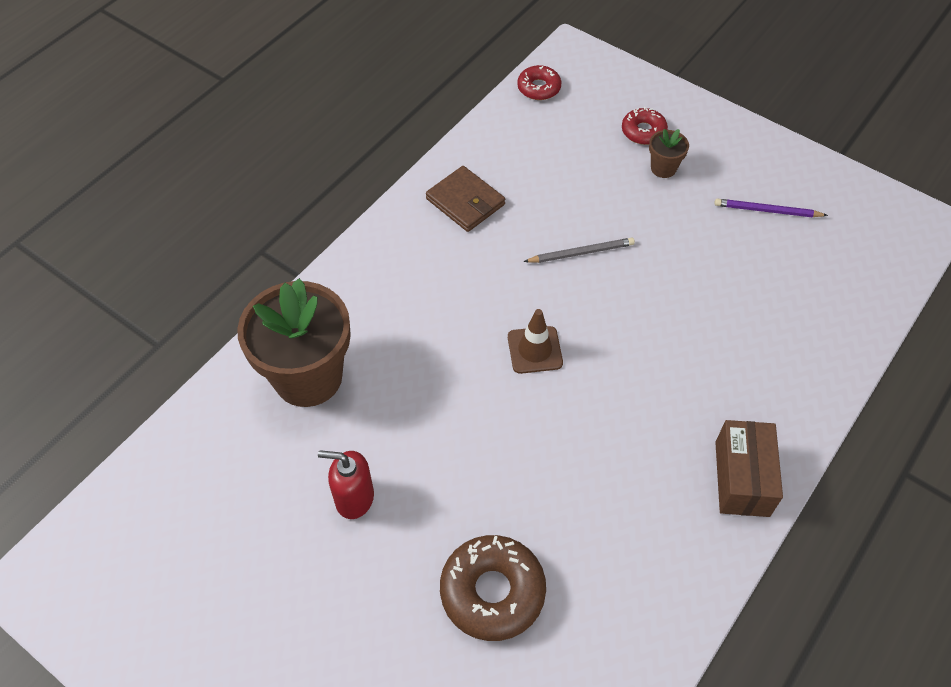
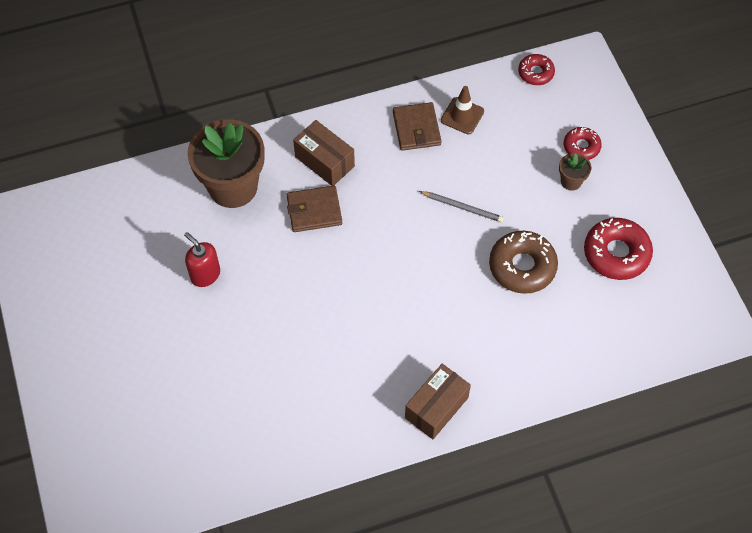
camera: 35 degrees right, 5 degrees up
(393, 289) = (324, 161): none -> brown box
(425, 348) = (314, 211): none -> brown wallet
(492, 592) = (239, 374): brown donut -> brown donut (522, 266)
(535, 350) = (379, 252): brown traffic cone -> brown traffic cone (462, 116)
(767, 211) = (616, 253): purple pencil -> red donut

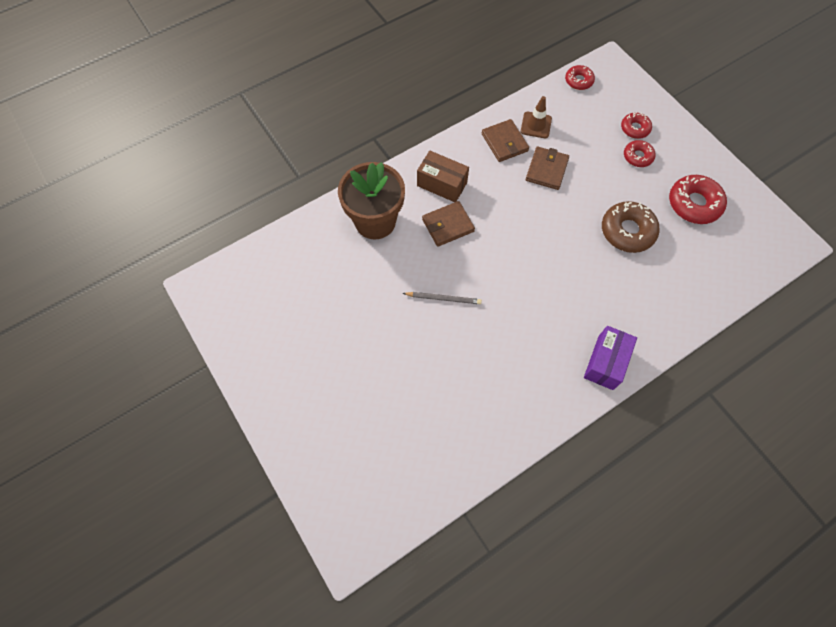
camera: 15 degrees left, 5 degrees up
(205, 274) = (377, 299): red soap dispenser -> none
(436, 407) = (605, 362): brown box -> purple box
(454, 172) = (546, 170): none -> brown wallet
(462, 207) = (563, 195): grey pencil -> grey pencil (443, 298)
(571, 181) = (637, 156): brown flower pot -> red donut

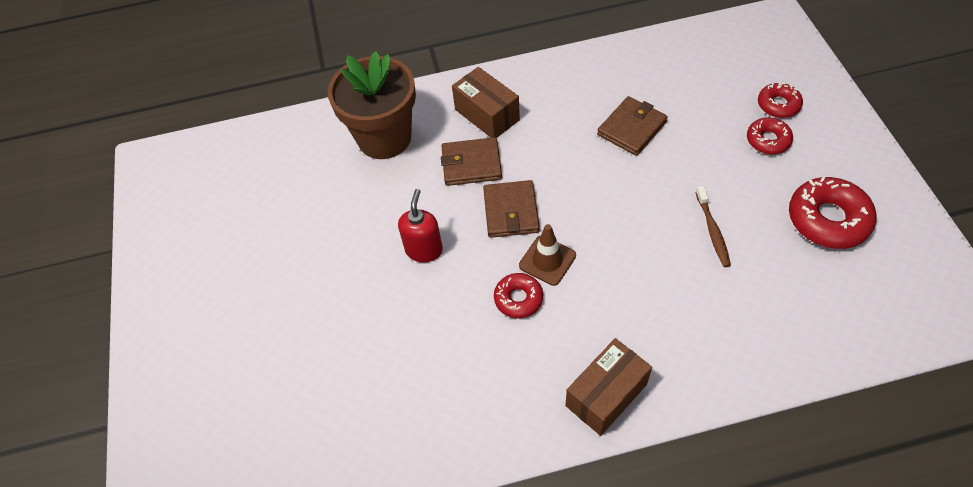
camera: 25 degrees right, 10 degrees down
(443, 298) = (424, 250): grey pencil -> red soap dispenser
(504, 142) = (590, 84): brown wallet -> brown wallet (511, 211)
(536, 125) = (641, 72): brown traffic cone -> brown traffic cone (547, 260)
(578, 81) = (723, 32): red donut -> red donut (518, 299)
(605, 362) = (606, 395): purple box -> brown box
(627, 231) = (712, 231): brown donut -> brown toothbrush

